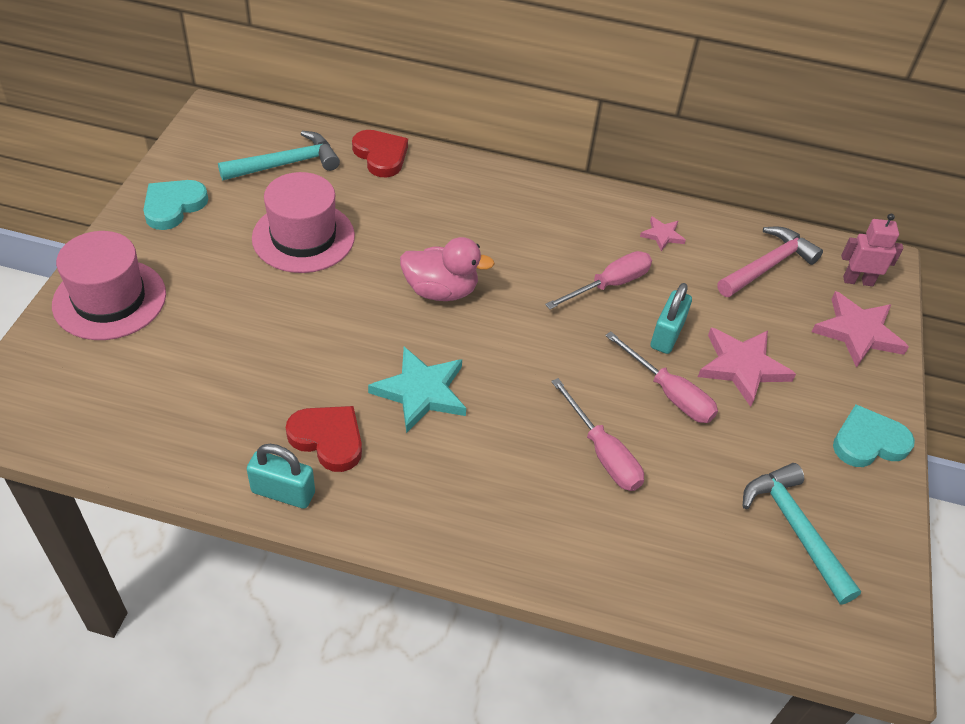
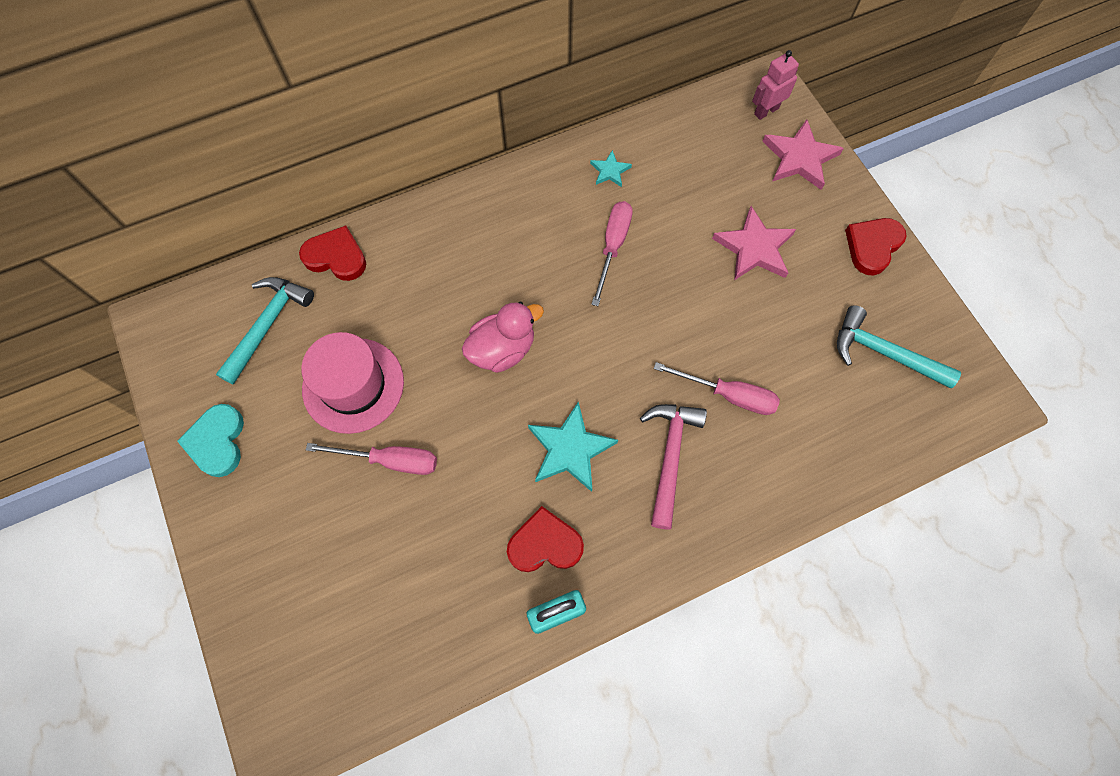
camera: 35 degrees left, 20 degrees up
(109, 299) = (260, 570): pink hat -> none
(662, 235) = (610, 171): pink star -> turquoise star
(666, 335) = (686, 260): turquoise padlock -> none
(669, 393) = (728, 309): pink screwdriver -> pink screwdriver (390, 460)
(767, 266) = (700, 143): pink hammer -> pink hammer (670, 457)
(868, 441) = (872, 246): turquoise heart -> red heart

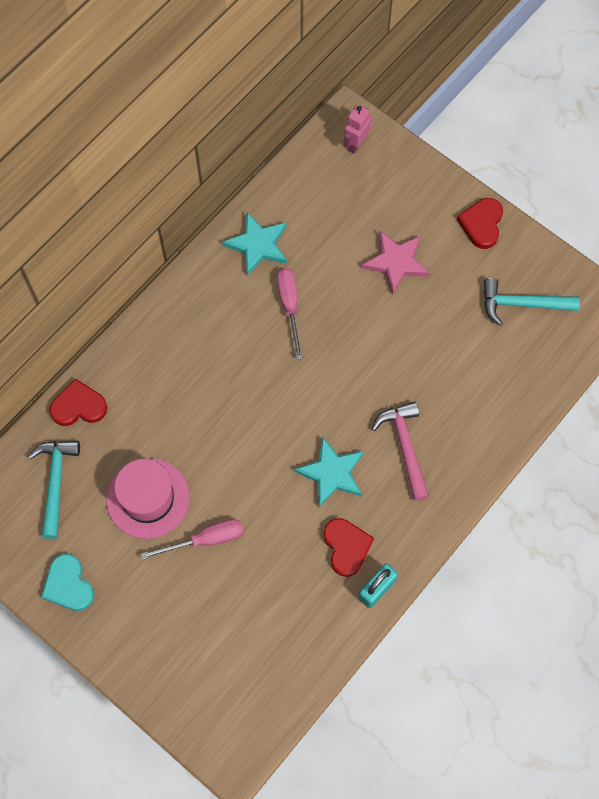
camera: 25 degrees left, 0 degrees up
(502, 349) = (246, 422): pink duck -> none
(545, 544) = (346, 547): red heart -> red heart turned 105 degrees clockwise
(610, 171) = (258, 245): turquoise star -> turquoise star, size x1.90
(728, 395) = (426, 384): pink screwdriver -> none
(800, 158) = (398, 173): pink star -> none

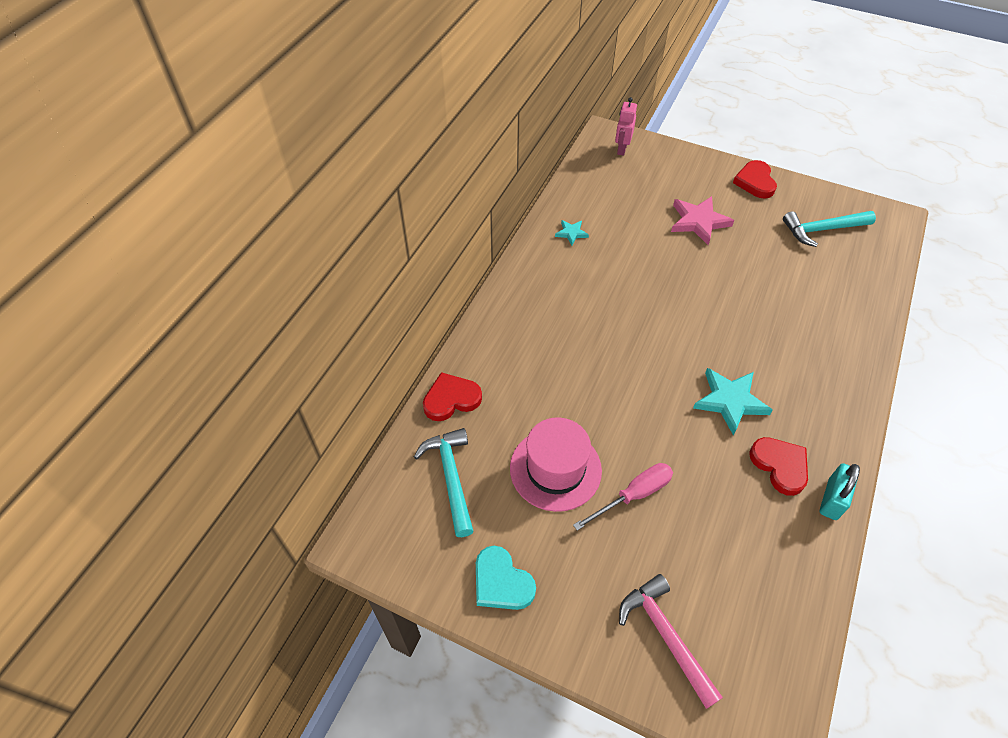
camera: 15 degrees left, 15 degrees down
(258, 245) = (571, 233): turquoise star -> turquoise star, size x0.53
(290, 307) = (622, 273): pink screwdriver -> none
(405, 447) = (786, 362): pink hammer -> pink hammer (666, 636)

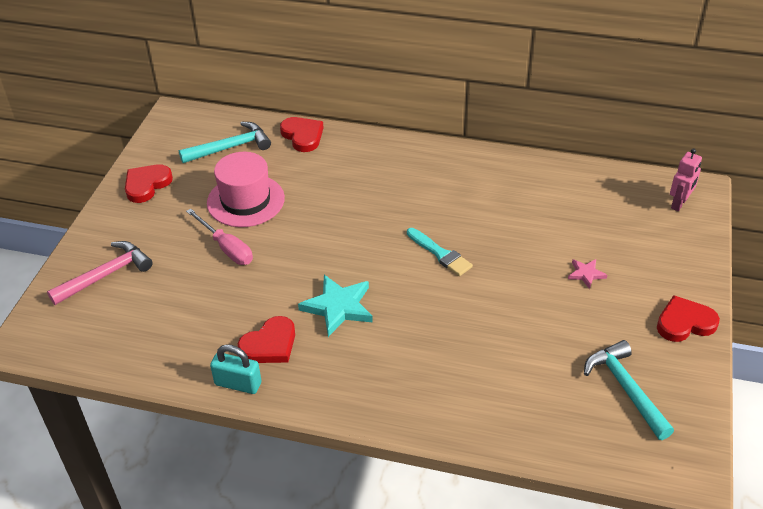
camera: 80 degrees right, 10 degrees down
(501, 582) = (147, 185): turquoise heart -> red heart
(571, 233) = (523, 180): turquoise star -> none
(621, 149) = (679, 204): pink robot -> pink robot turned 120 degrees clockwise
(664, 311) = (440, 254): none -> turquoise brush
(699, 222) = (586, 274): pink star -> pink star, size x0.53

